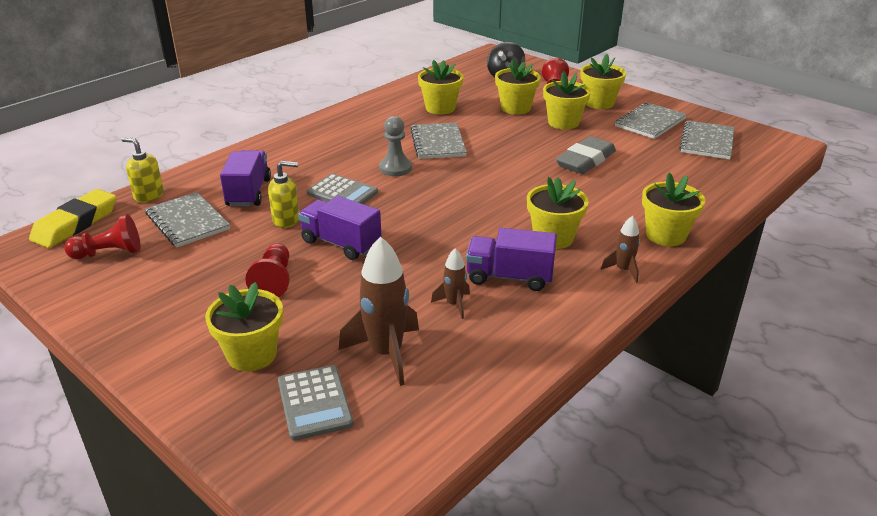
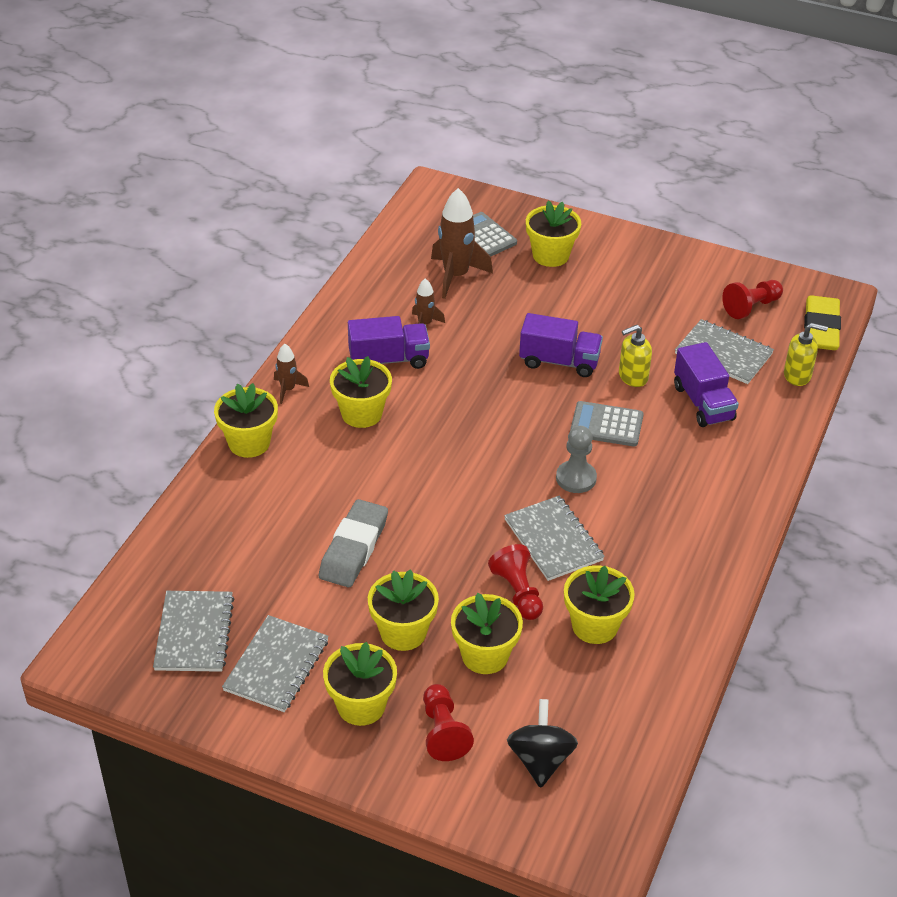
camera: 160 degrees right, 10 degrees up
(274, 281) = (586, 312): red pawn -> red pawn (518, 592)

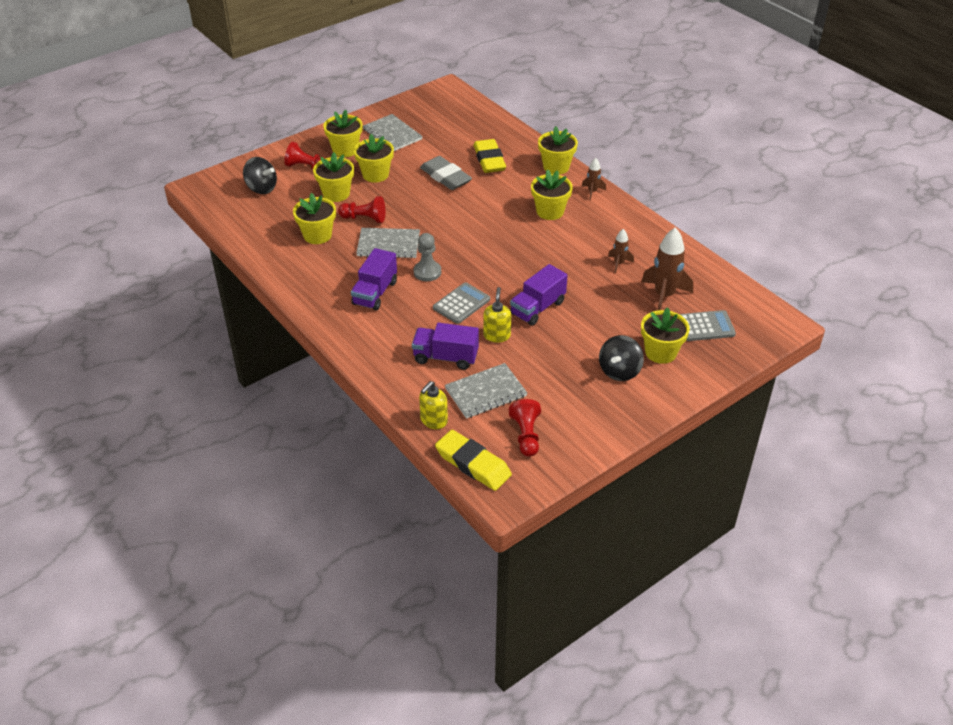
camera: 120 degrees right, 0 degrees up
(194, 633) = (434, 118): grey notebook -> none
(276, 518) = (489, 160): none -> yellow eraser
(388, 360) = (592, 237): purple truck -> purple truck (375, 293)
(604, 274) = (619, 371): none -> black spinning top

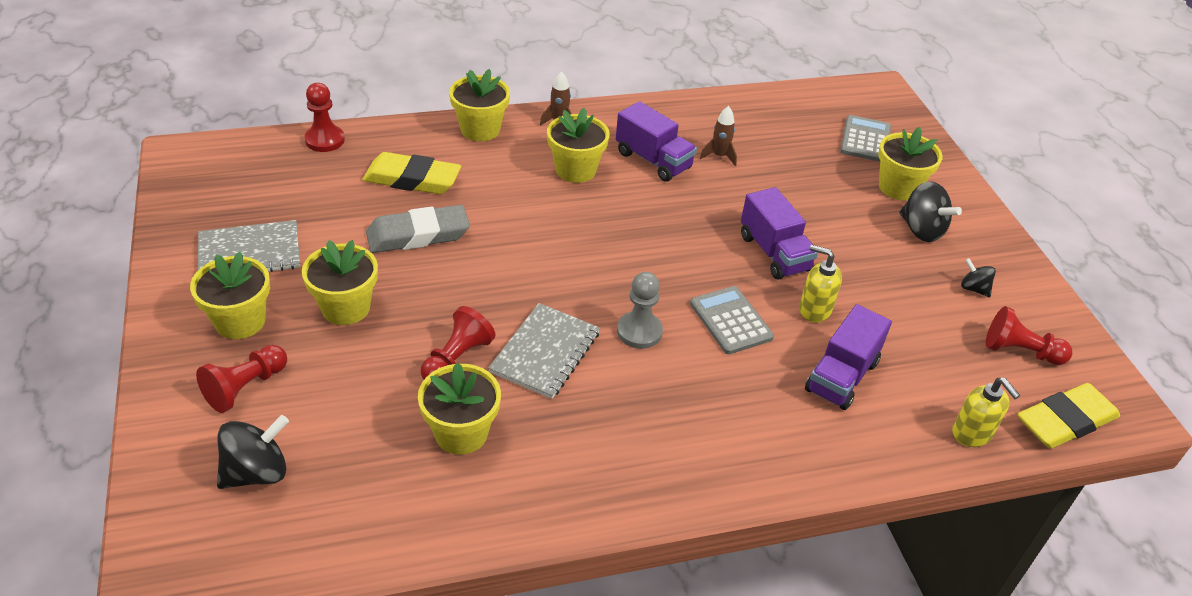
camera: 70 degrees left, 0 degrees up
(336, 194) = (360, 372): yellow flower pot -> none
(375, 293) = (658, 407): purple truck -> purple truck (653, 160)
(486, 392) = (927, 360): grey notebook -> none
(497, 122) = (325, 140): none -> red pawn
(575, 405) = (973, 288): none -> black spinning top
(664, 296) = (798, 147): brown rocket -> none

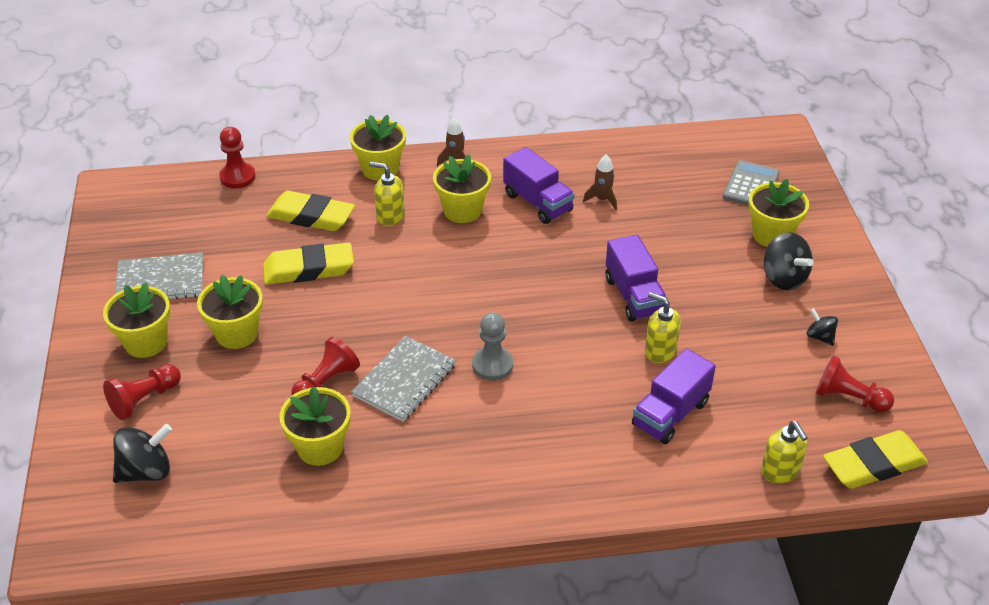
camera: 10 degrees right, 0 degrees up
(418, 235) = (309, 269): grey eraser -> yellow eraser
(499, 177) = (390, 216): none -> yellow soap dispenser
(730, 321) = (578, 358): grey calculator -> none

